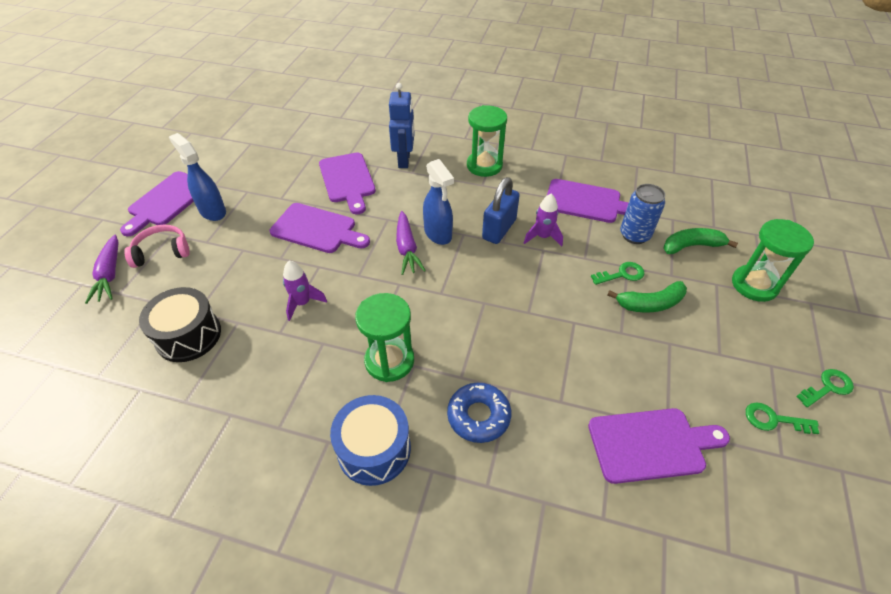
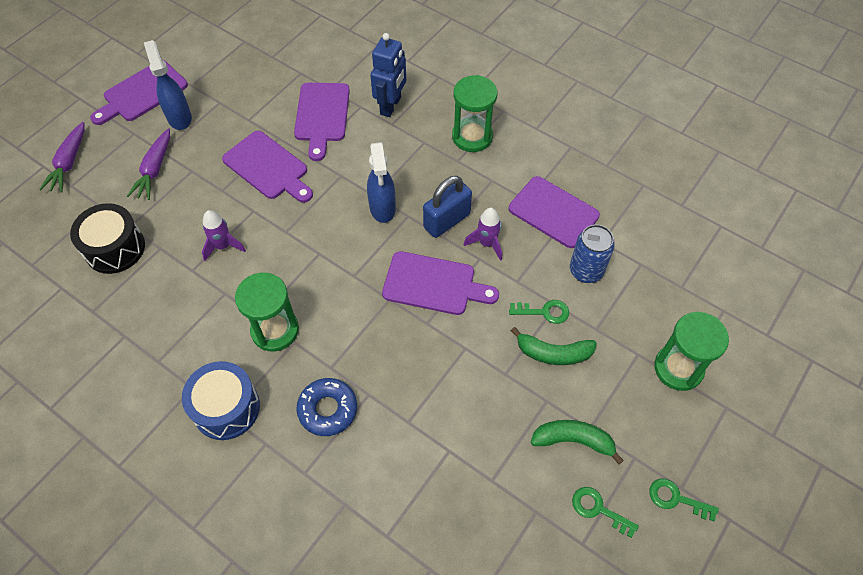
camera: 20 degrees right, 10 degrees up
(162, 252) = (120, 151): pink headphones -> none
(407, 248) = (344, 215): purple carrot -> purple carrot (155, 169)
(651, 445) = (466, 490): purple cutting board -> purple cutting board (433, 284)
(691, 246) = (640, 302): green banana -> green banana (573, 440)
(827, 387) = (676, 499): green key -> green key turned 150 degrees counterclockwise

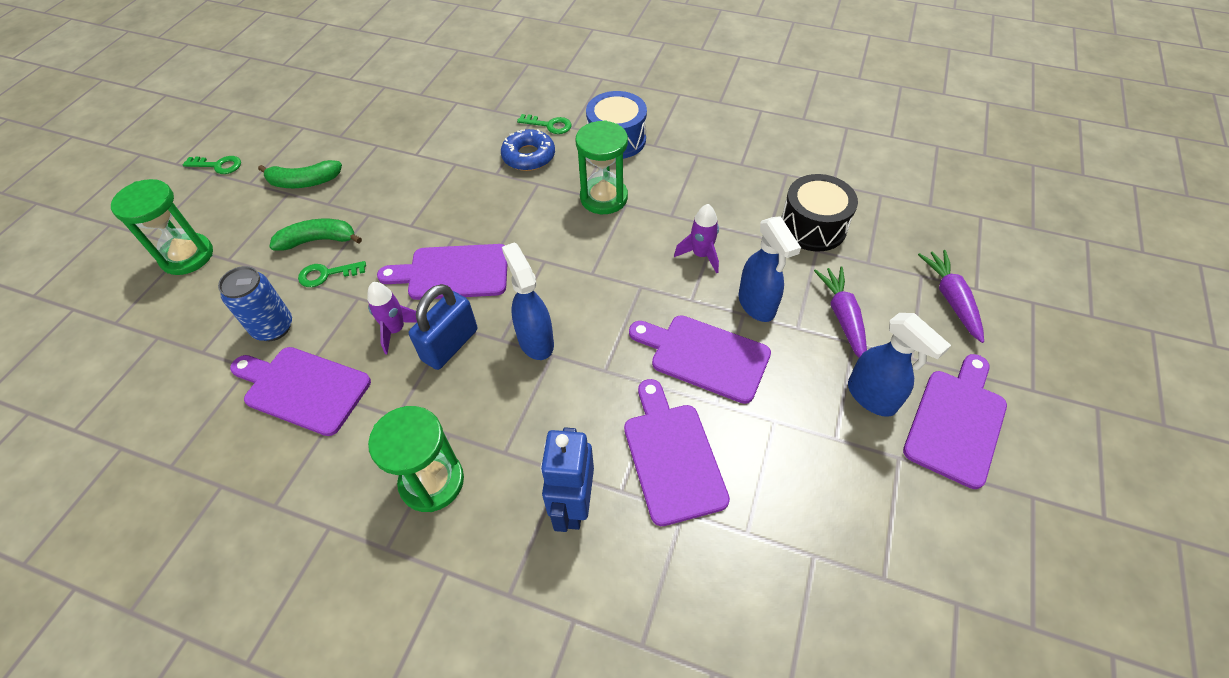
camera: 165 degrees right, 5 degrees down
(208, 194) = (757, 305): none -> blue spray bottle
(598, 509) = (287, 147): green key -> green key (549, 125)

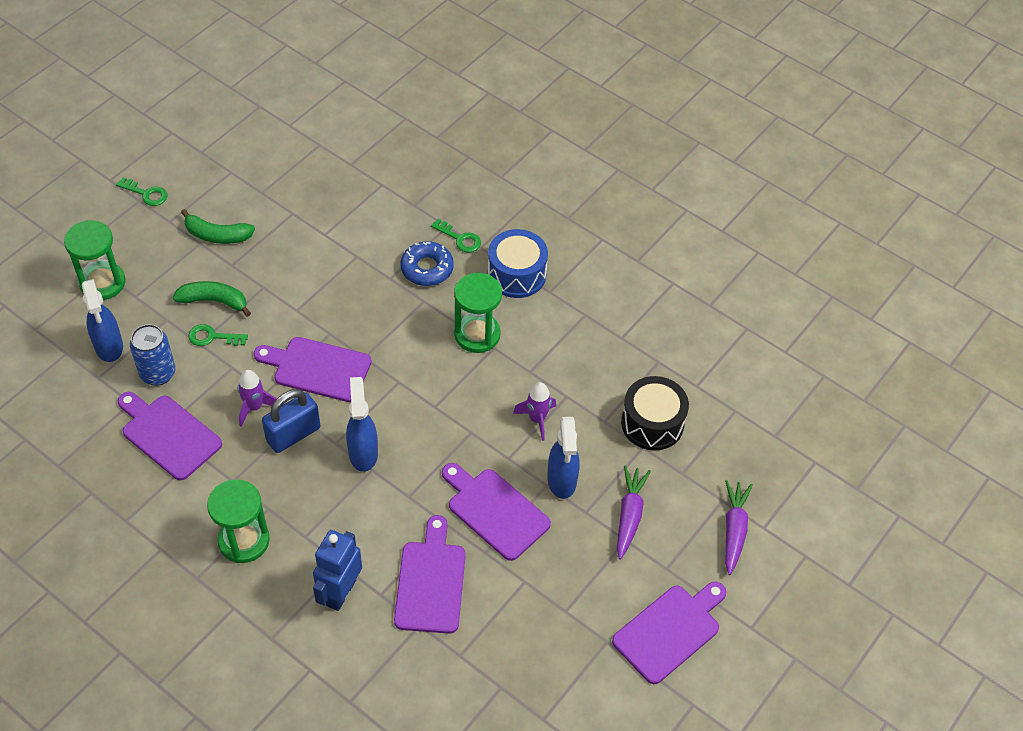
camera: 15 degrees right, 0 degrees up
(872, 397) = (613, 589): blue spray bottle -> blue spray bottle (109, 347)

